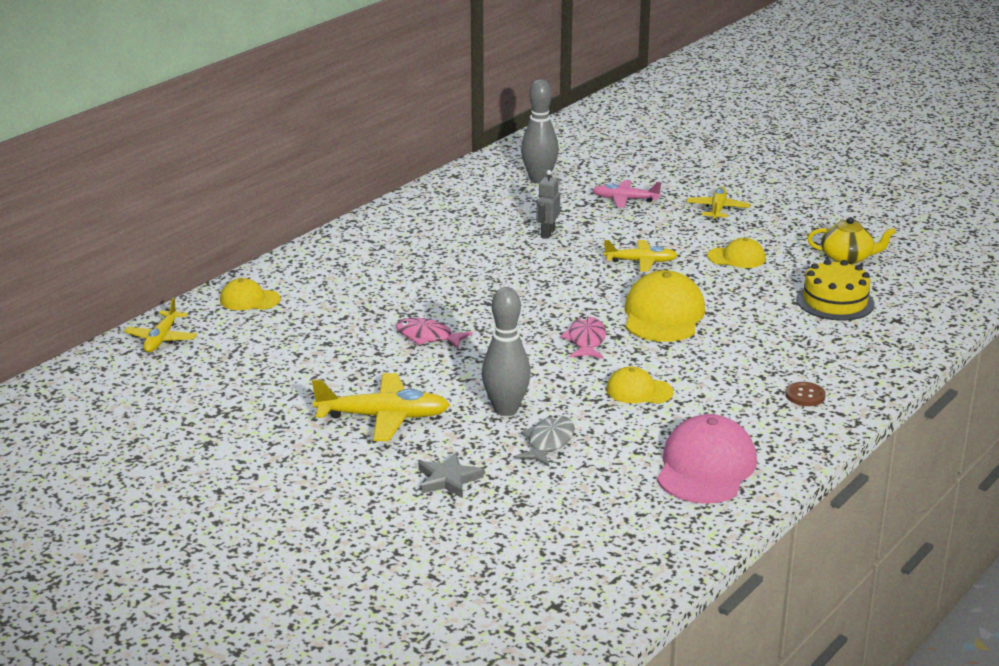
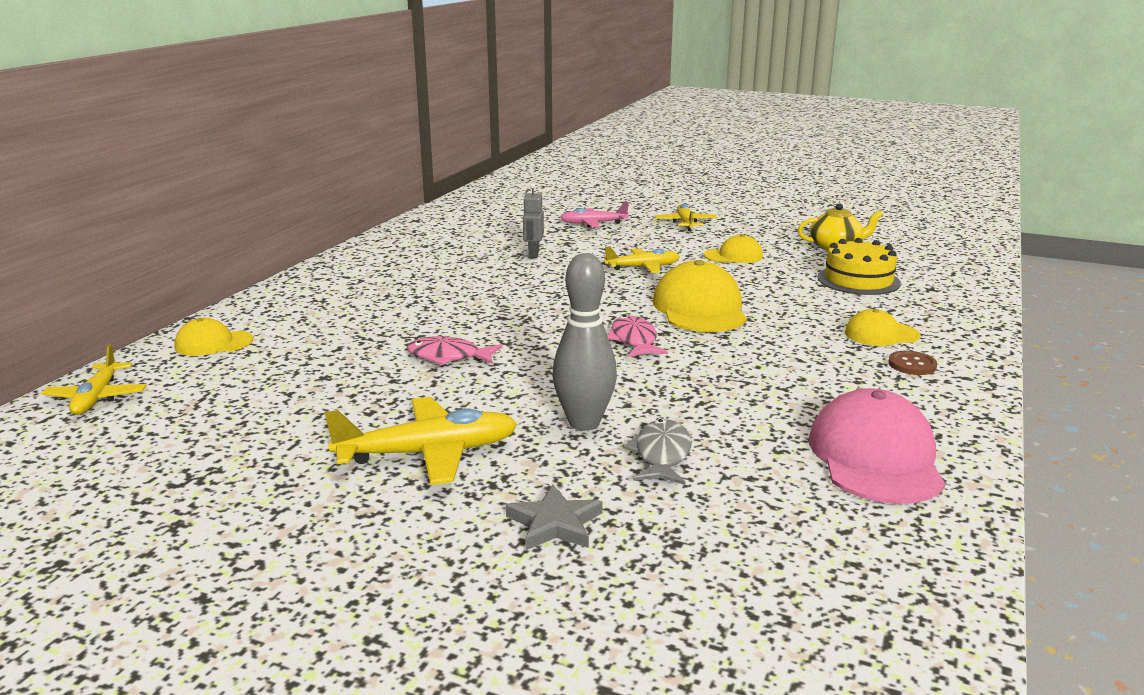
camera: 15 degrees left, 5 degrees down
(539, 179) = (501, 216): grey bowling pin -> none
(639, 391) = (729, 382): yellow cap -> yellow cap (881, 334)

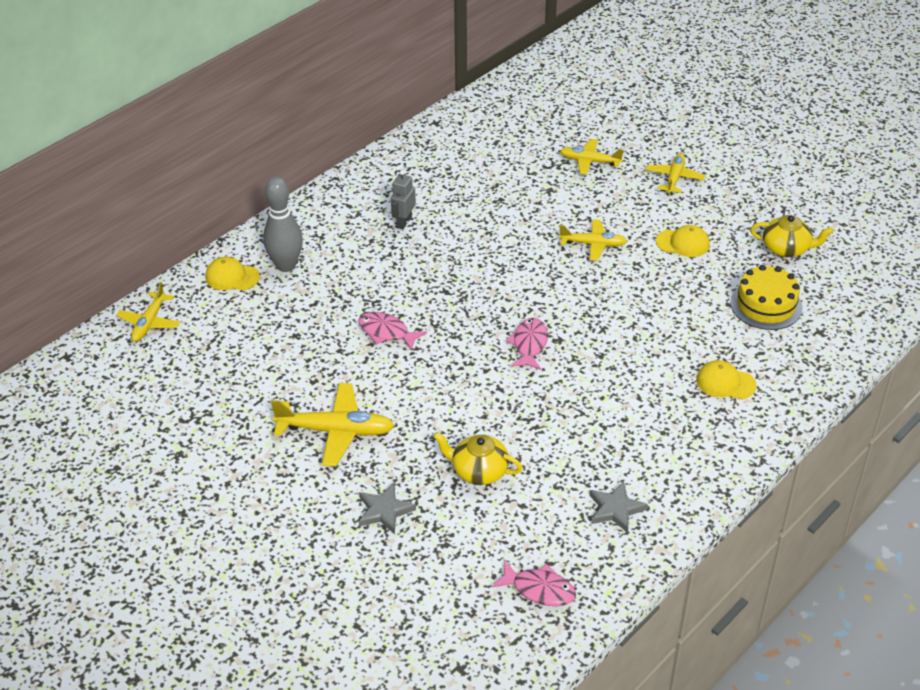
camera: 20 degrees right, 20 degrees up
(533, 254) = (511, 203): grey robot -> grey robot (403, 222)
(584, 423) = (446, 427): grey bowling pin -> grey bowling pin (286, 265)
(593, 224) = (589, 161): pink plane -> yellow plane
(661, 455) = (478, 471): grey fish -> yellow teapot
(699, 308) = (604, 315): yellow cap -> none
(860, 565) = (539, 589): none -> pink fish
(875, 457) = (615, 509): pink cap -> grey star
(912, 365) = (719, 424): brown button -> none

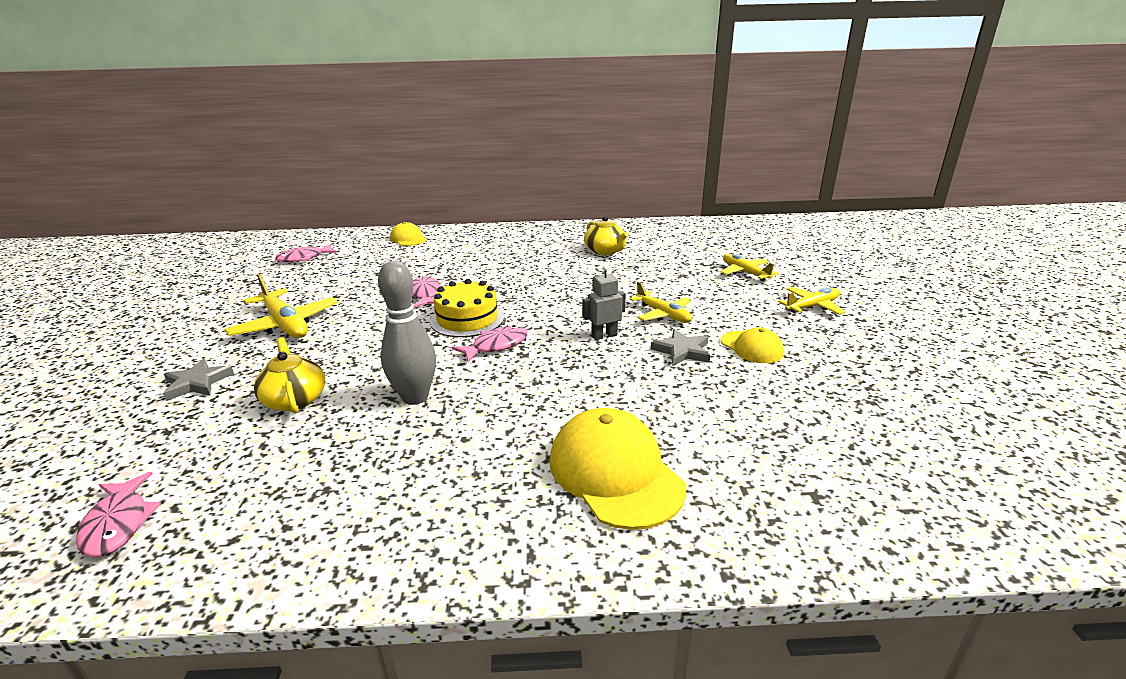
camera: 45 degrees right, 15 degrees down
(149, 323) = (332, 239): yellow plane -> none
(179, 363) = (304, 258): none -> pink fish
(286, 265) = (443, 245): grey bowling pin -> grey bowling pin (415, 397)
(403, 222) = (548, 253): grey robot -> grey robot (604, 336)
(615, 509) = (307, 507): grey star -> grey star (682, 351)
(725, 383) = (615, 473): yellow cap -> yellow cap, size x1.78
(766, 305) = (775, 433): yellow cake -> yellow cake (467, 319)
(786, 248) = (874, 400): yellow teapot -> yellow teapot (605, 251)

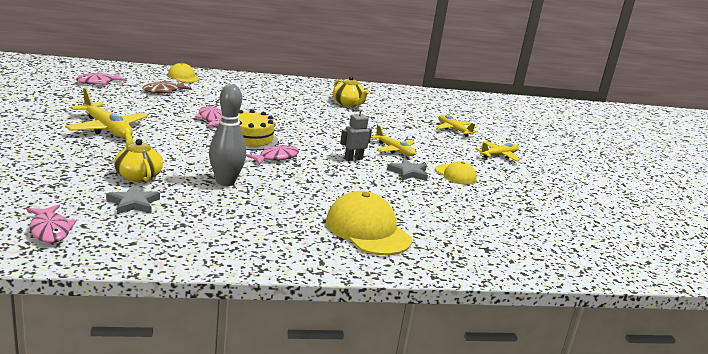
camera: 10 degrees left, 5 degrees down
(197, 383) = (57, 160): grey star -> grey star (133, 203)
(378, 261) = (163, 91): none -> brown fish

